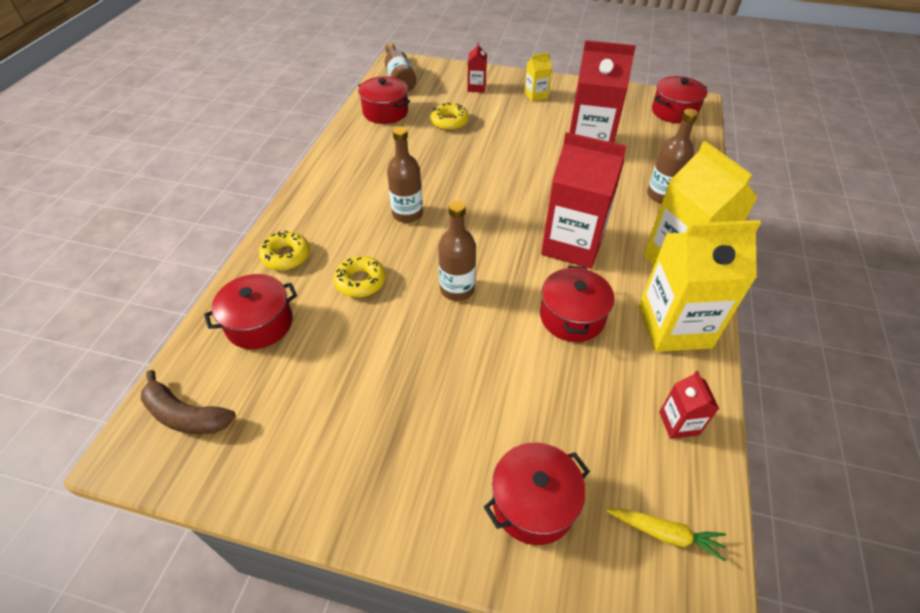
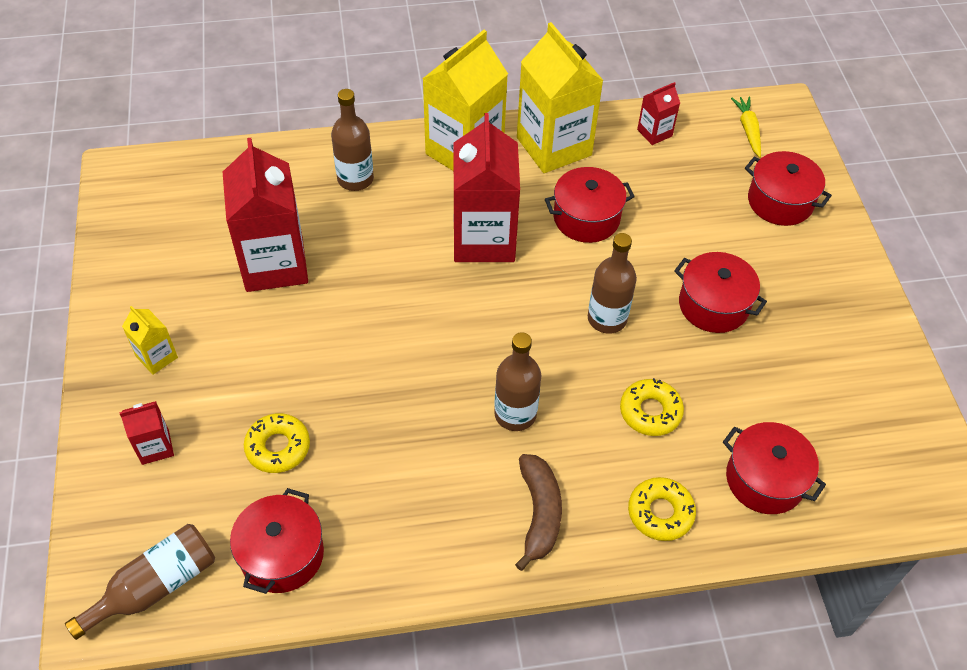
camera: 115 degrees left, 5 degrees up
(186, 415) = (896, 478): brown banana -> brown banana (539, 513)
(674, 111) = (153, 190): red pot -> red pot (713, 305)

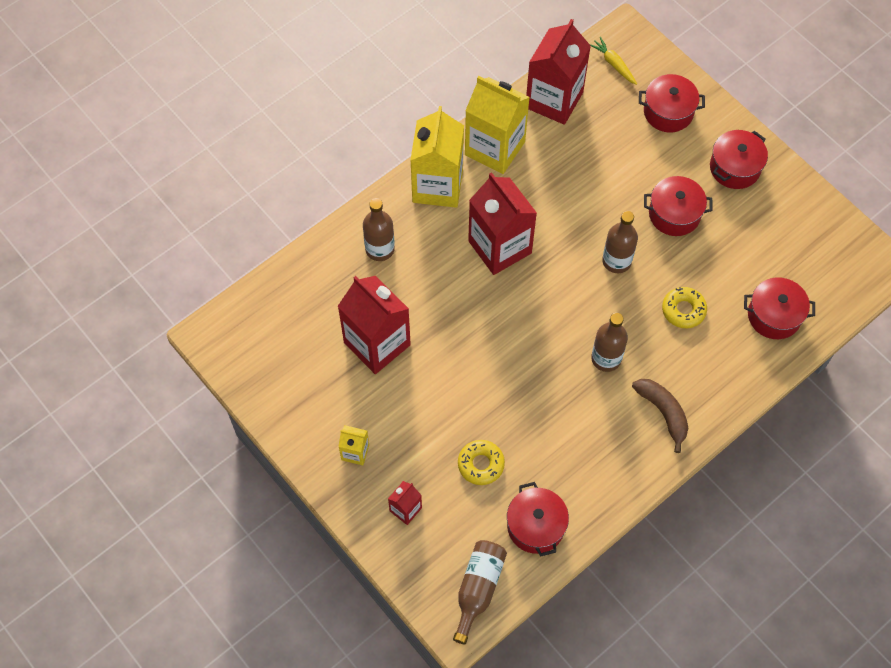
camera: 30 degrees left, 10 degrees up
(586, 218) = (554, 193): red pot -> red pot (735, 168)
(654, 133) = (554, 100): red carton -> red carton, size x2.17
(660, 513) = (729, 371): yellow donut -> none

